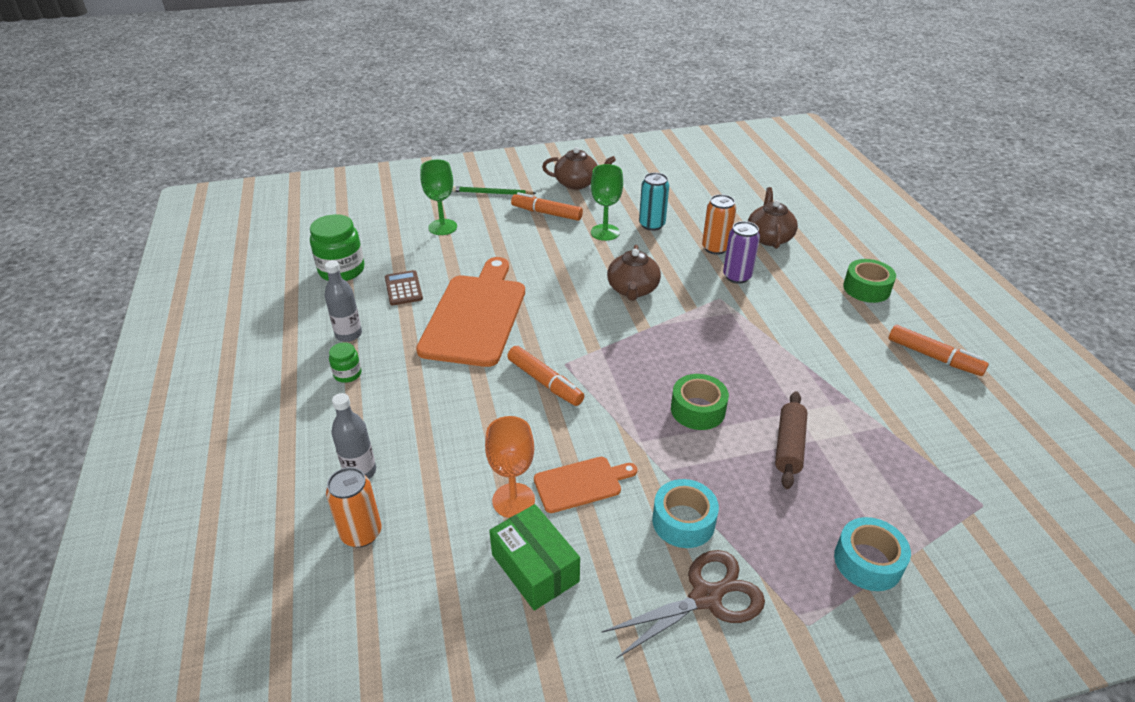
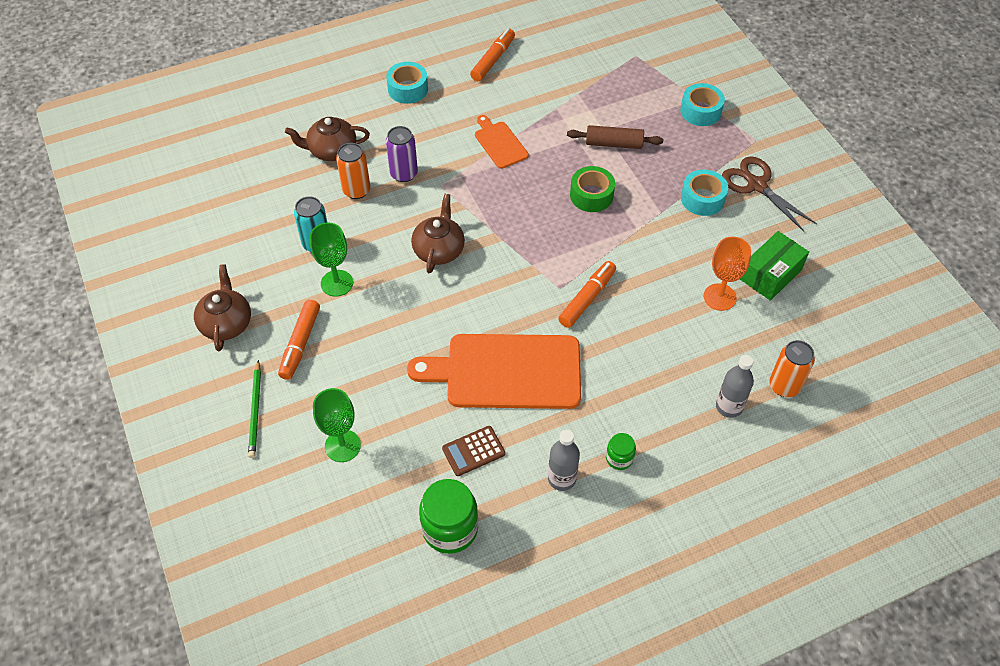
camera: 100 degrees left, 15 degrees up
(581, 484) = (690, 258): orange cutting board -> orange cutting board (500, 143)
(632, 290) = (439, 250): brown teapot -> brown teapot turned 75 degrees counterclockwise
(866, 288) = (408, 89): green tape -> turquoise tape

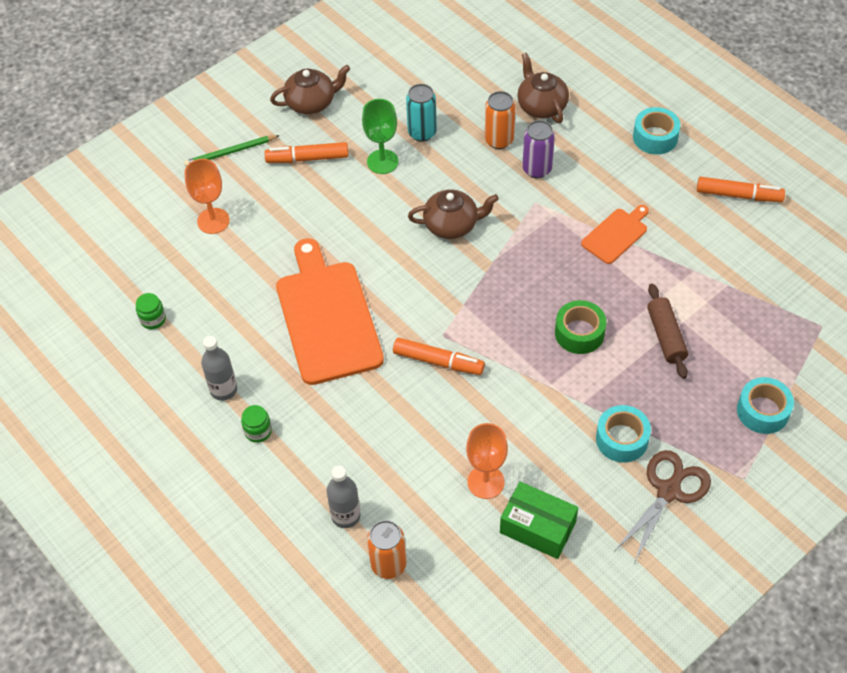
camera: 75 degrees right, 0 degrees up
(342, 446) = (213, 221): green goblet -> orange goblet
(450, 528) = (153, 319): green jar -> green jar, size x0.52
(473, 451) = (234, 315): brown calculator -> none

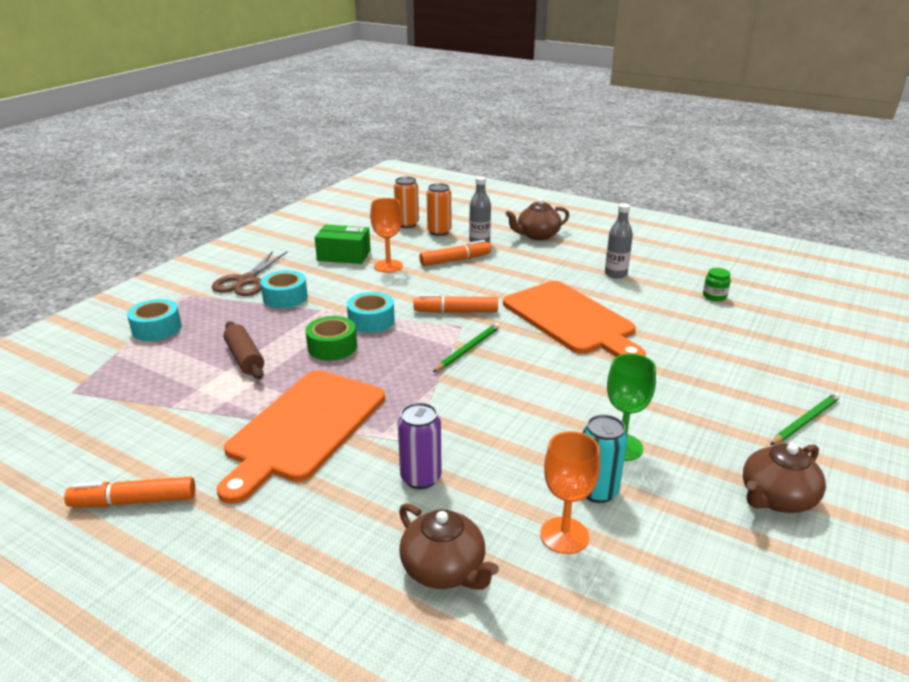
camera: 160 degrees right, 25 degrees down
(213, 221) = (746, 361): orange goblet -> orange goblet (564, 535)
(258, 431) = (570, 262): green jar -> none
(307, 158) = (712, 432): orange marker -> orange marker (455, 260)
(450, 297) = (468, 349): none -> green pencil
(452, 225) = (498, 402): brown teapot -> brown teapot (537, 235)
(499, 140) = (487, 503): orange can -> orange can (407, 224)
(616, 234) = (303, 428): orange cutting board -> orange cutting board, size x2.03
(655, 137) = (253, 558): turquoise tape -> turquoise tape (371, 321)

